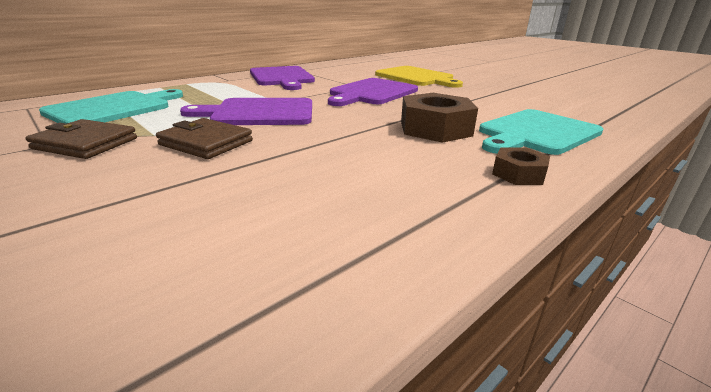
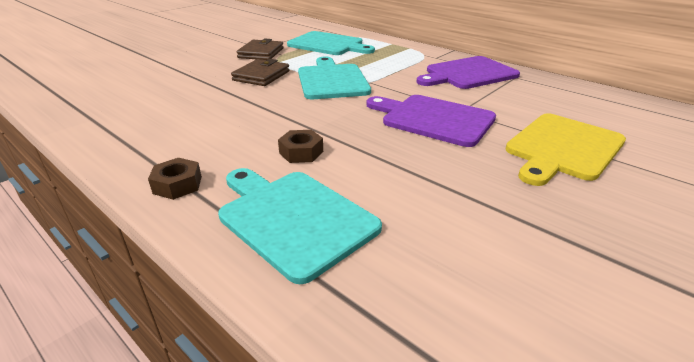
camera: 85 degrees right, 5 degrees up
(259, 113) = (332, 80): purple cutting board -> turquoise cutting board
(435, 129) = (301, 152): brown nut -> brown nut, size x0.54

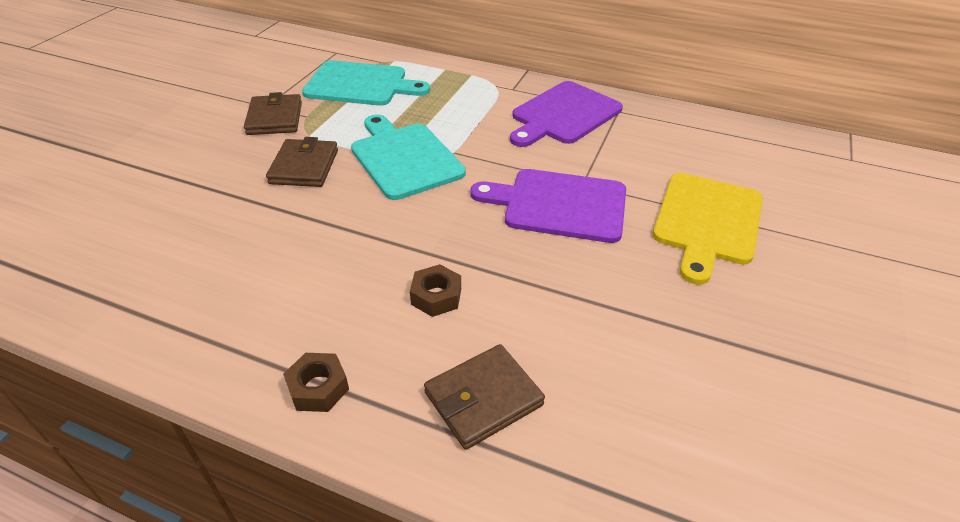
camera: 20 degrees left, 10 degrees up
(293, 218) = (483, 399): turquoise cutting board -> brown wallet

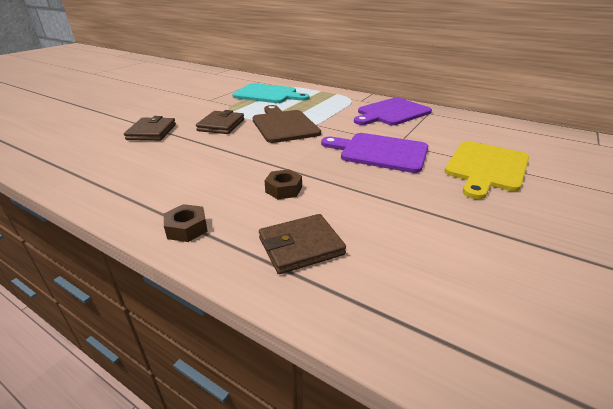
camera: 10 degrees right, 10 degrees down
(275, 118) = (212, 105): brown wallet -> brown wallet (151, 132)
(404, 158) = (284, 125): turquoise cutting board -> brown cutting board

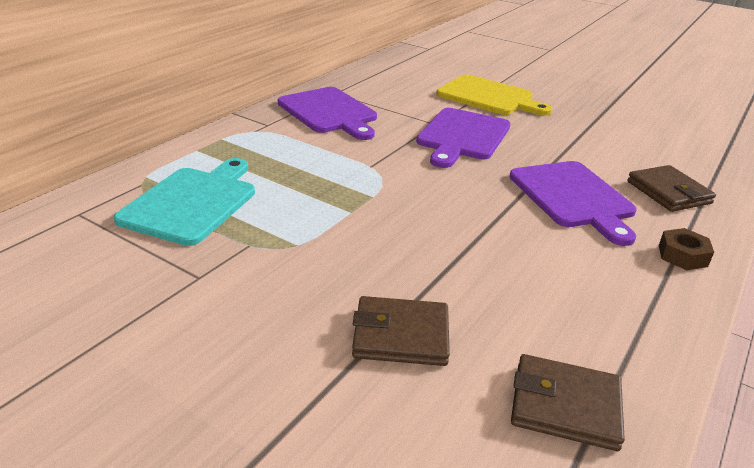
camera: 90 degrees left, 0 degrees up
(221, 125) = (367, 251): brown wallet -> brown wallet (565, 406)
(284, 125) = (371, 191): brown cutting board -> none
(284, 189) = (573, 197): brown nut -> purple cutting board

